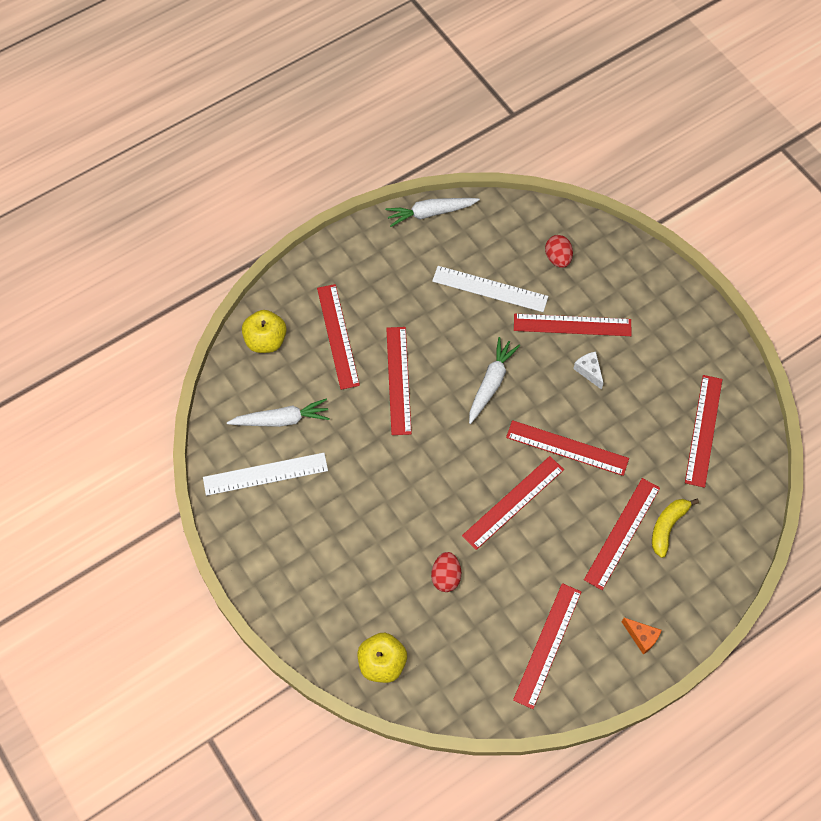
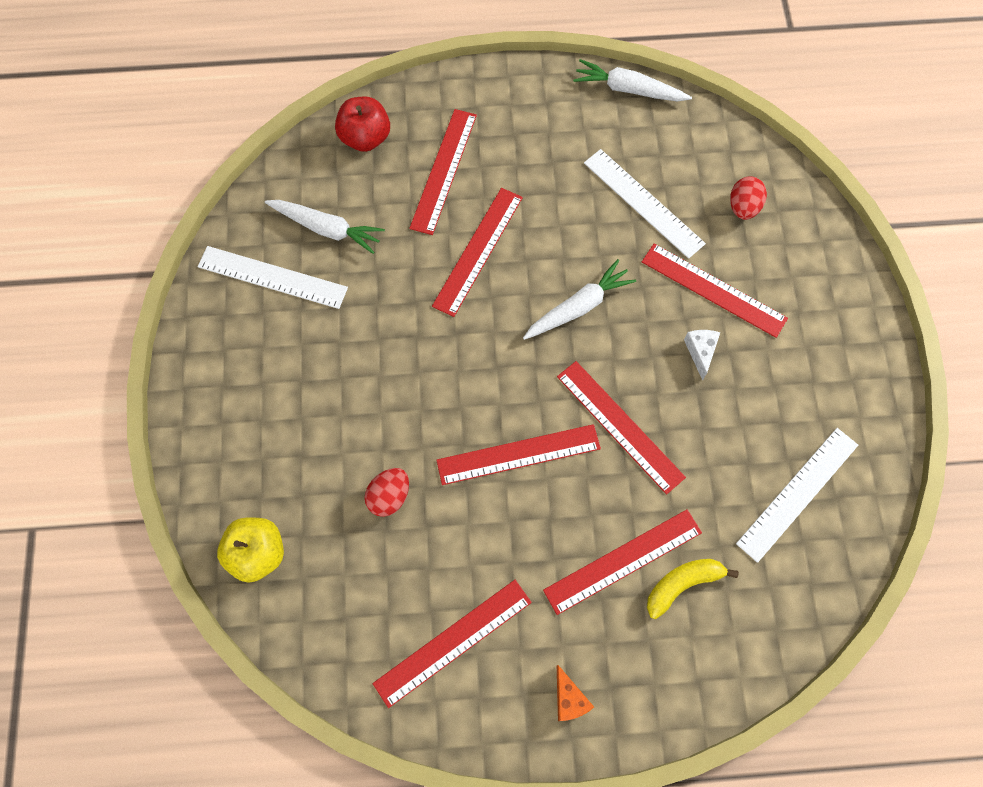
camera: 30 degrees right, 5 degrees up
(266, 341) = (365, 138): yellow apple -> red apple
(703, 430) = (797, 493): red ruler -> white ruler

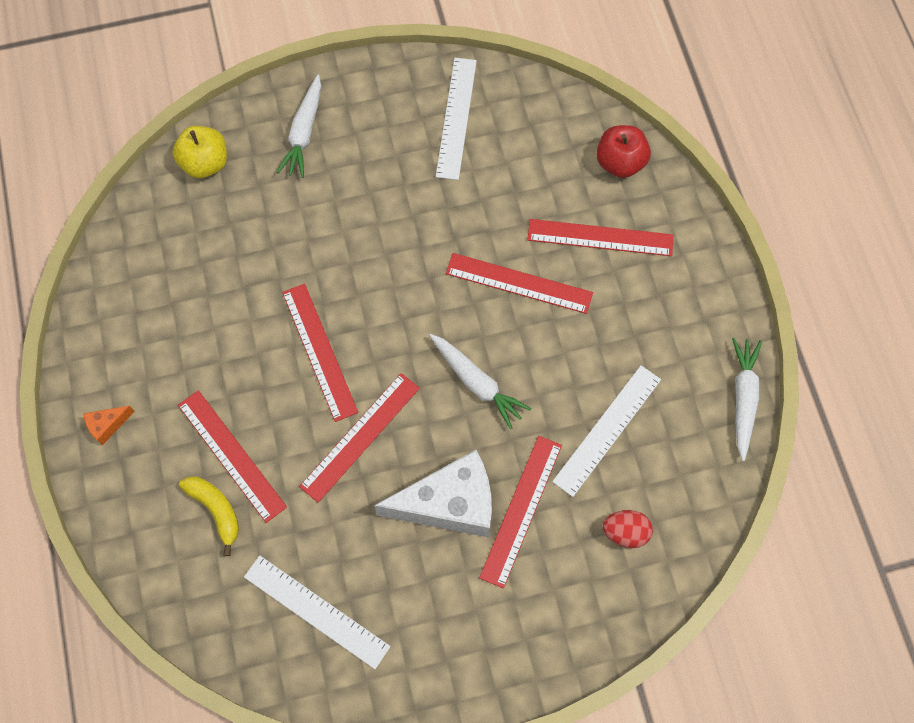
camera: 80 degrees right, 0 degrees up
(327, 229) = (514, 150): white carrot -> white carrot (304, 133)
(389, 496) = (266, 252): red egg -> none
(453, 642) = (147, 325): red ruler -> none
(700, 352) = (449, 504): white cheese -> white cheese, size x2.41

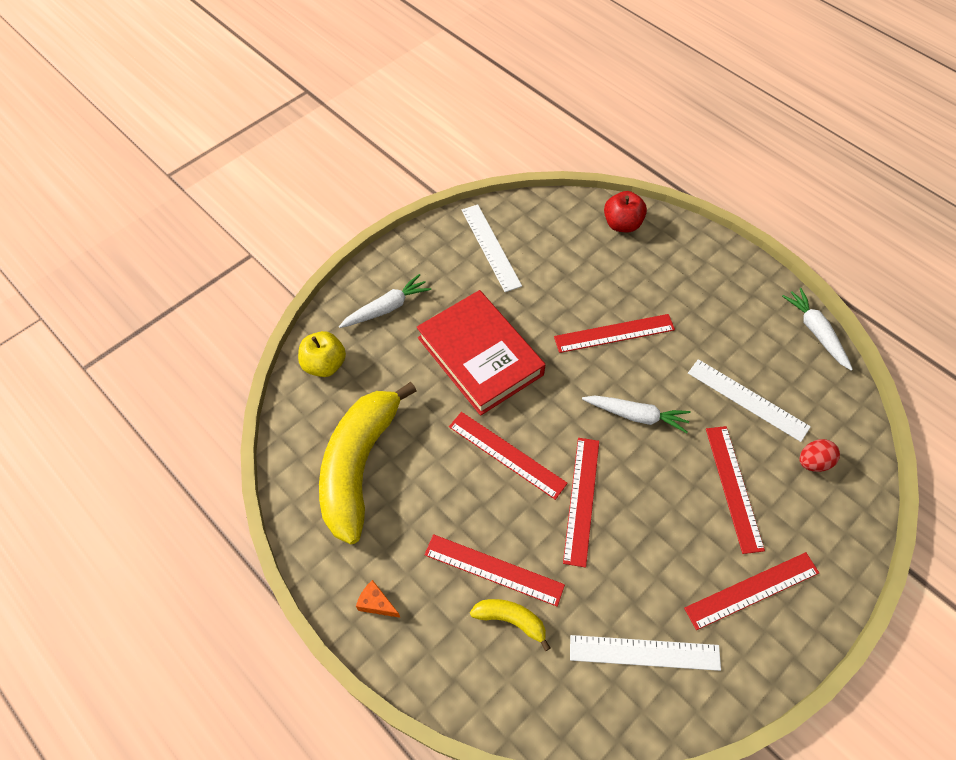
camera: 30 degrees left, 10 degrees down
(107, 425) = (376, 603): orange cheese -> orange cheese turned 90 degrees clockwise
(173, 285) = (359, 466): none -> yellow banana
(304, 133) = (387, 308): white carrot -> white carrot turned 105 degrees counterclockwise
(362, 235) = (480, 356): none -> red book
(449, 504) = (681, 512): white cheese -> none
(600, 238) = (645, 277): red ruler -> red ruler (752, 590)
(607, 430) = (747, 399): white ruler -> white ruler turned 60 degrees counterclockwise

